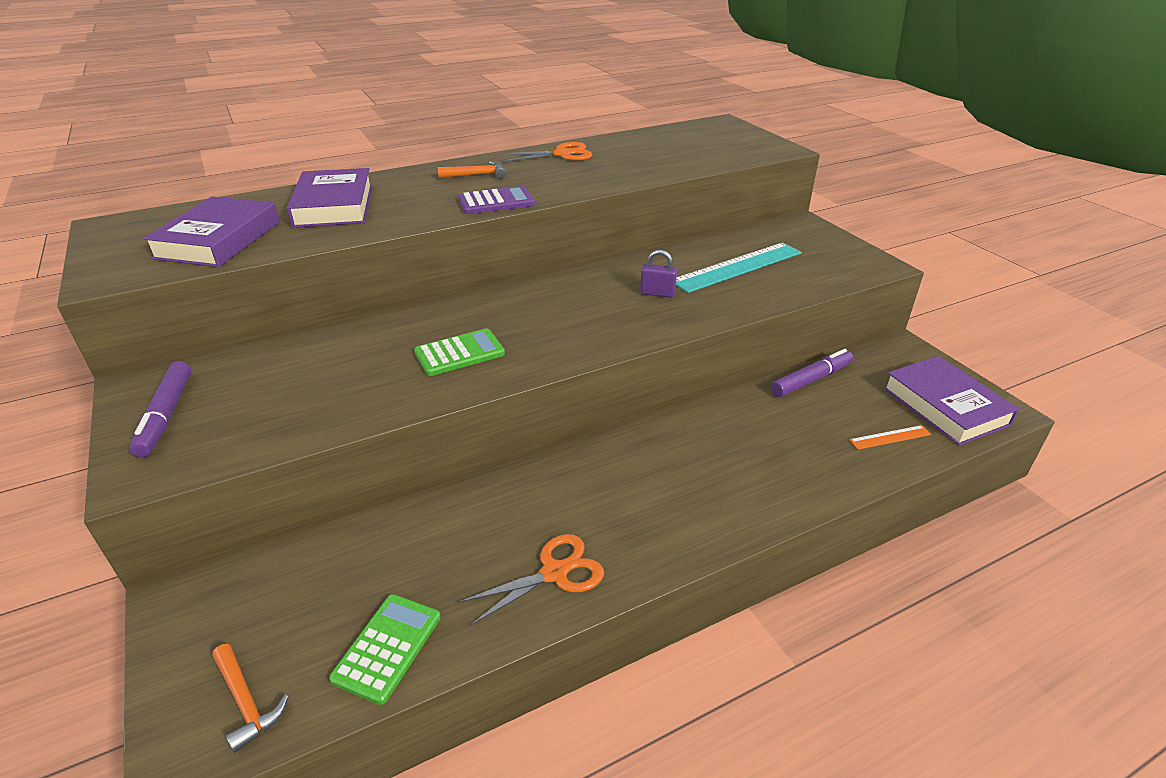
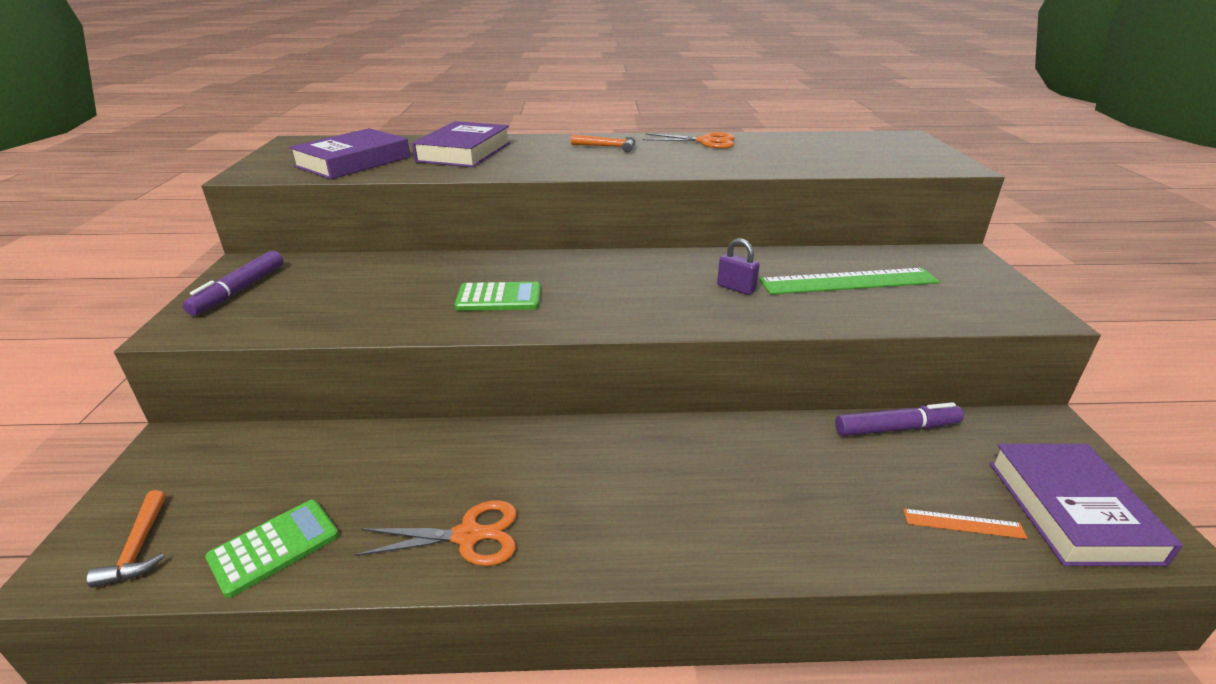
camera: 25 degrees right, 5 degrees down
(496, 202) = (602, 169): purple calculator -> none
(738, 267) = (848, 281): turquoise ruler -> green ruler

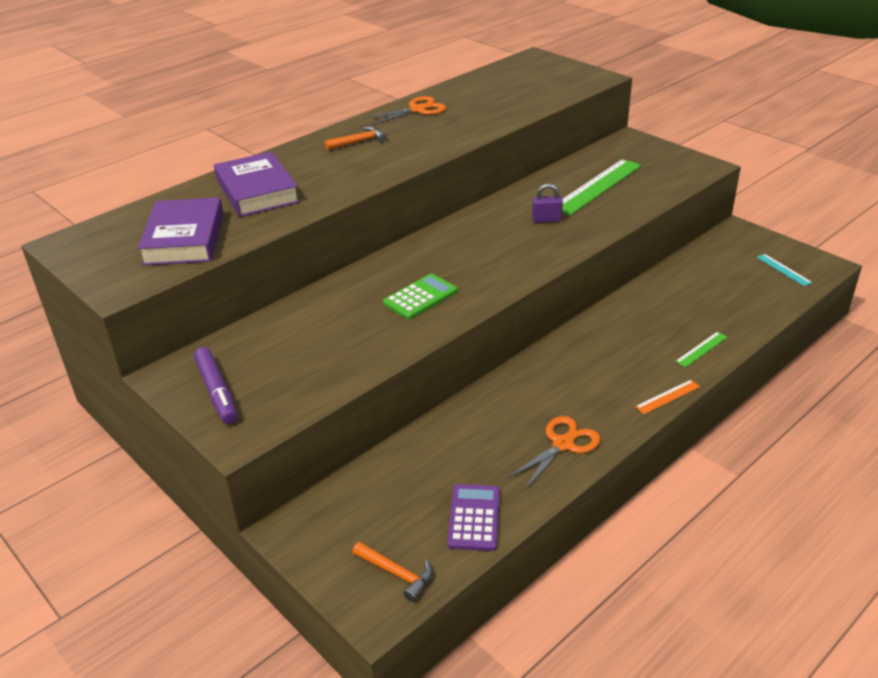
camera: 40 degrees left, 5 degrees up
(274, 547) = (474, 518): green calculator -> purple calculator
(793, 539) = (701, 349): none -> green ruler
(896, 428) = (678, 269): purple marker -> none
(963, 524) = (754, 300): orange ruler -> orange ruler (667, 397)
(1071, 510) = (783, 270): purple book -> turquoise ruler

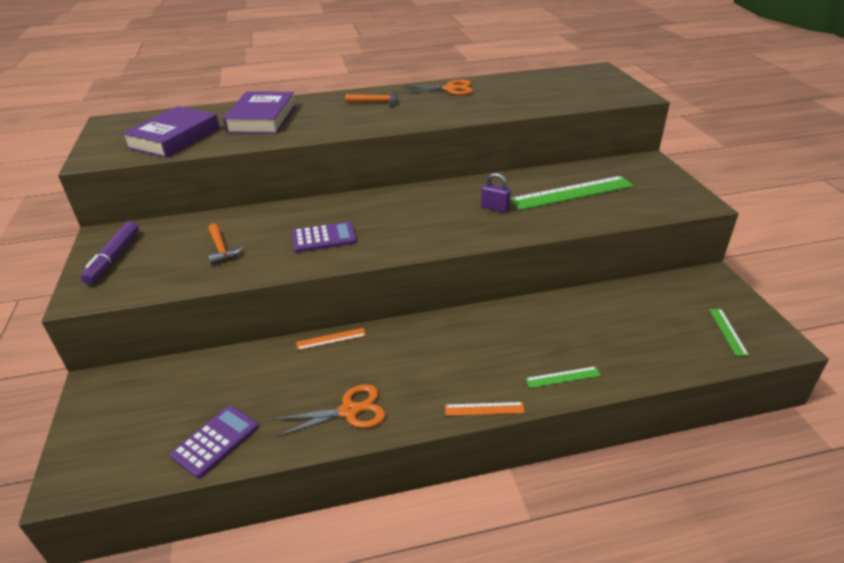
camera: 30 degrees right, 0 degrees up
(396, 573) = (115, 458): orange hammer -> orange hammer (221, 249)
(420, 297) = (324, 238): green calculator -> purple calculator
(478, 395) = (331, 339): none -> orange ruler
(783, 270) = (728, 331): turquoise ruler -> green ruler

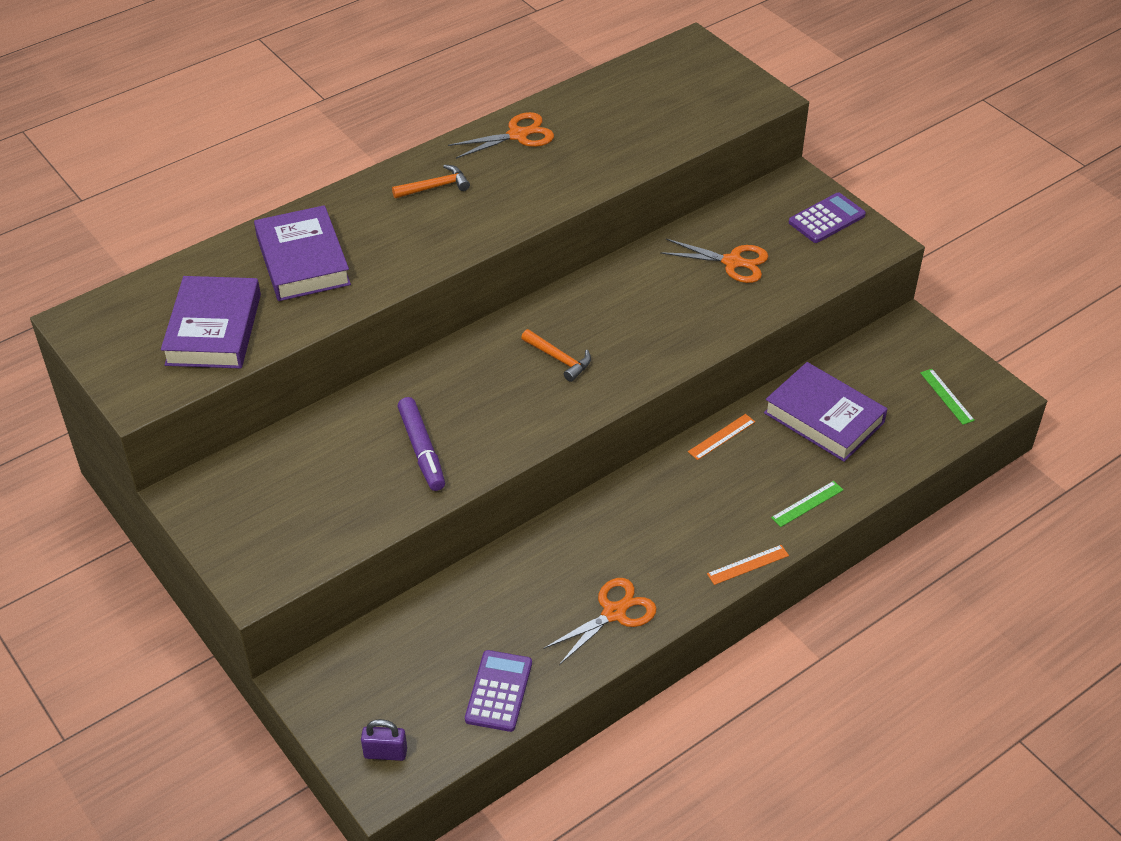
camera: 25 degrees left, 10 degrees up
(113, 258) = (238, 523): purple marker -> purple marker (421, 450)
(221, 249) = (365, 469): orange hammer -> orange hammer (559, 359)
(324, 238) = (480, 417): purple calculator -> purple calculator (826, 219)
(331, 339) = (534, 538): orange ruler -> orange ruler (721, 437)
(495, 208) = (654, 312): purple padlock -> purple padlock (385, 753)
(572, 193) = (732, 262): green ruler -> orange scissors
(609, 319) = (824, 417): none -> purple book

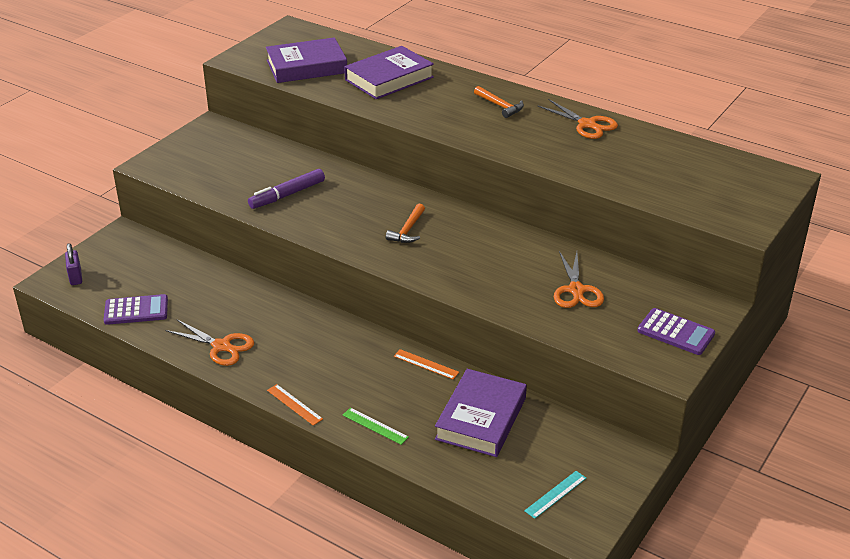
camera: 70 degrees right, 10 degrees down
(946, 396) = (555, 494): green ruler -> turquoise ruler

